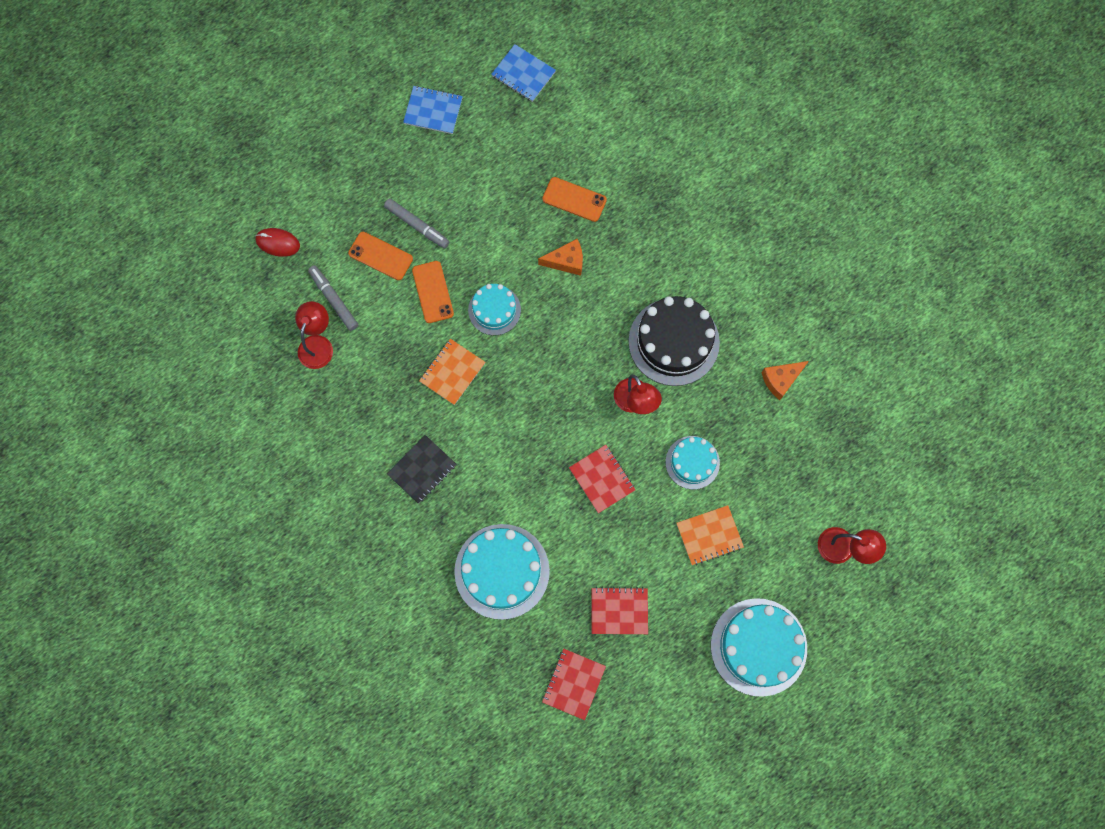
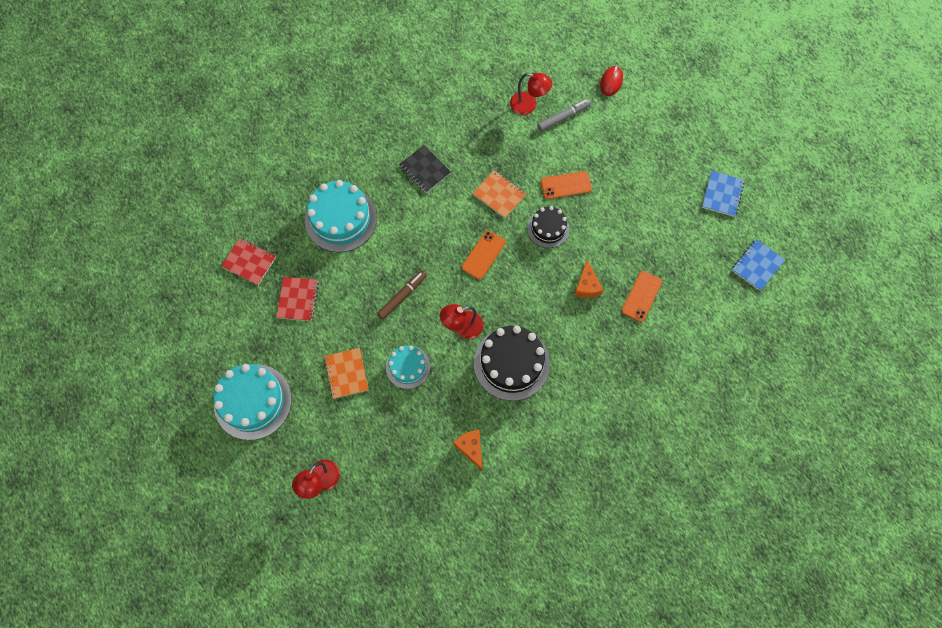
camera: 95 degrees right, 5 degrees down
(380, 256) = (597, 150): orange phone -> orange phone (483, 255)
(417, 225) = (622, 177): grey marker -> none
(494, 310) = (548, 228): turquoise cake -> black cake
(602, 479) = (402, 296): red notebook -> brown marker

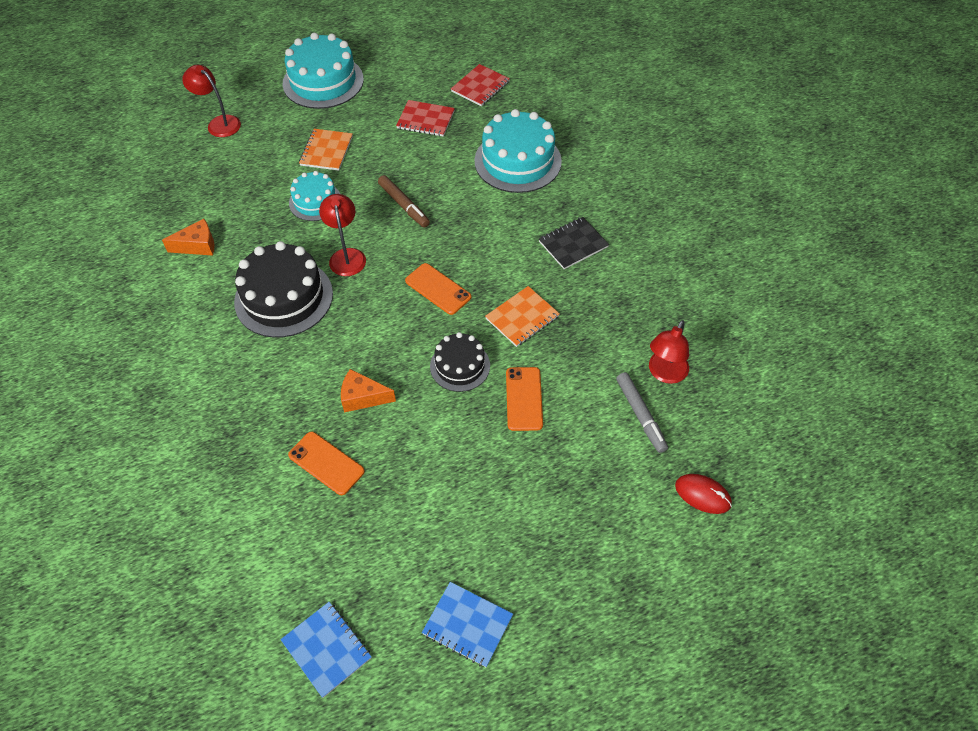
camera: 100 degrees right, 15 degrees down
(346, 373) = (326, 151): orange notebook -> orange notebook turned 75 degrees counterclockwise

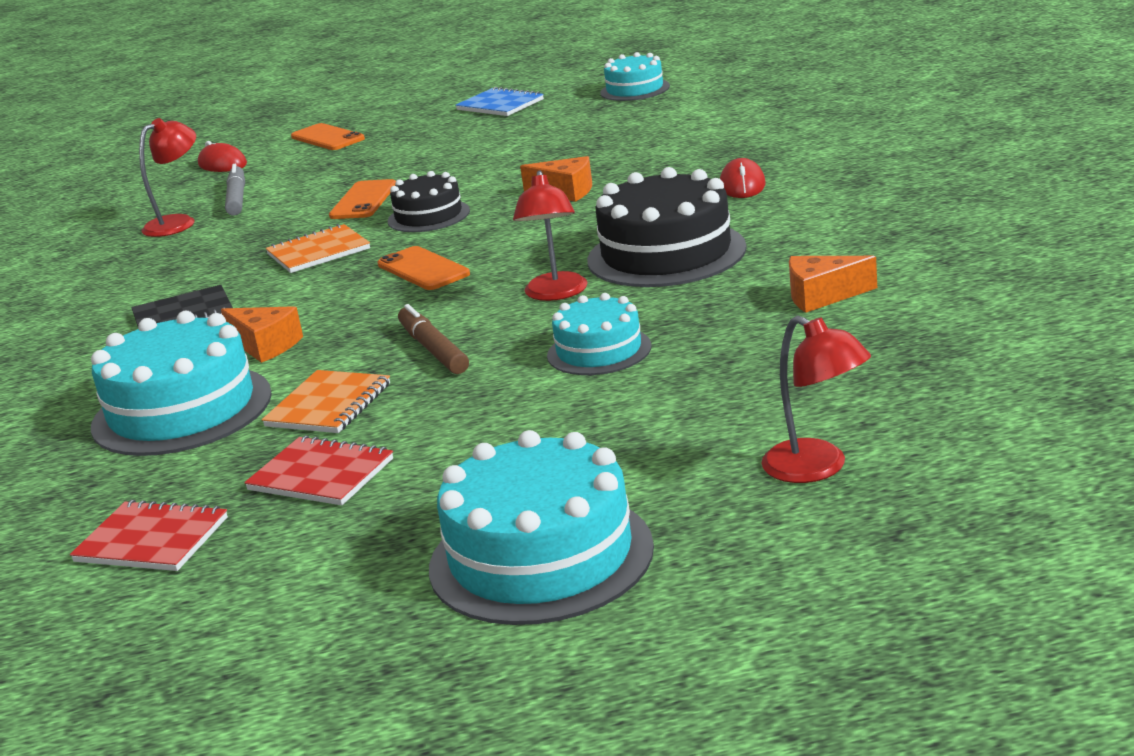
camera: 165 degrees left, 30 degrees down
(230, 394) = (742, 185): none -> red mouse
(326, 151) = (561, 421): orange notebook -> orange notebook (328, 405)
(326, 463) = (620, 156): orange phone -> orange phone (327, 138)
(326, 649) = (635, 89): blue notebook -> turquoise cake
(480, 86) = (152, 540): red notebook -> red notebook turned 60 degrees clockwise
(502, 212) = (265, 346): none -> orange cheese

